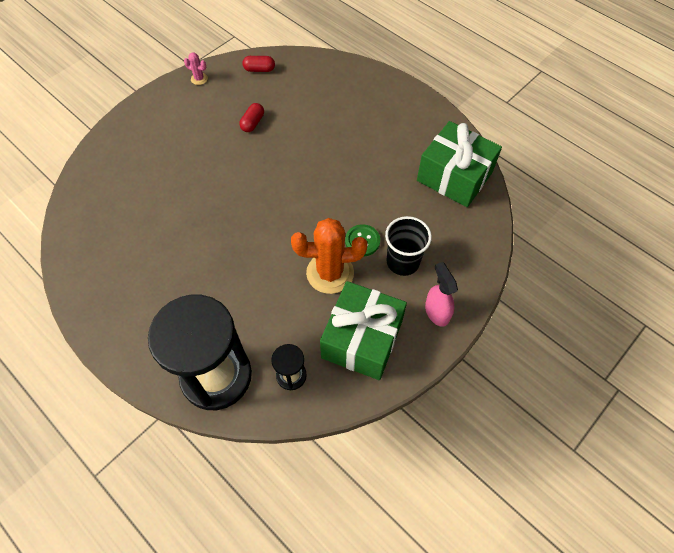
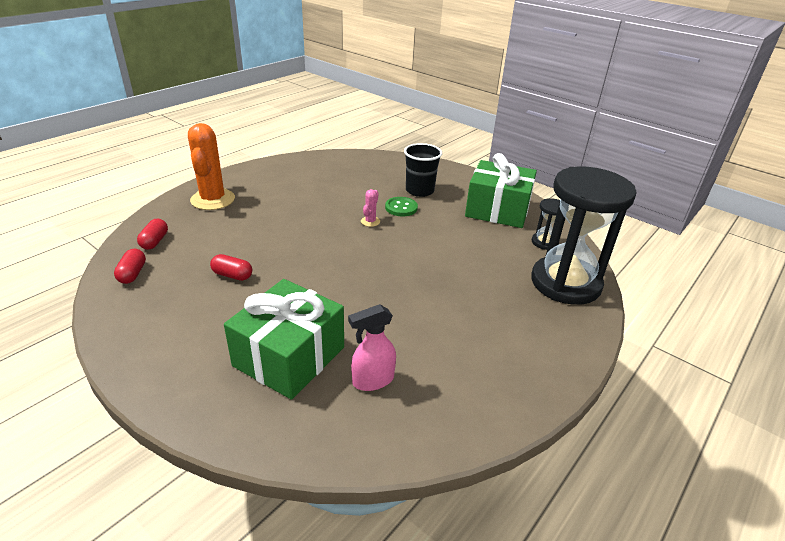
camera: 95 degrees left, 25 degrees down
(199, 79) = (123, 329): pink cactus -> pink cactus (370, 221)
(301, 72) = (155, 241): none -> red capsule
(330, 273) = (438, 224): orange cactus -> orange cactus (213, 199)
(436, 312) = (462, 180): pink spray bottle -> pink spray bottle (372, 380)
(454, 176) = (329, 166): green gift -> green gift (289, 356)

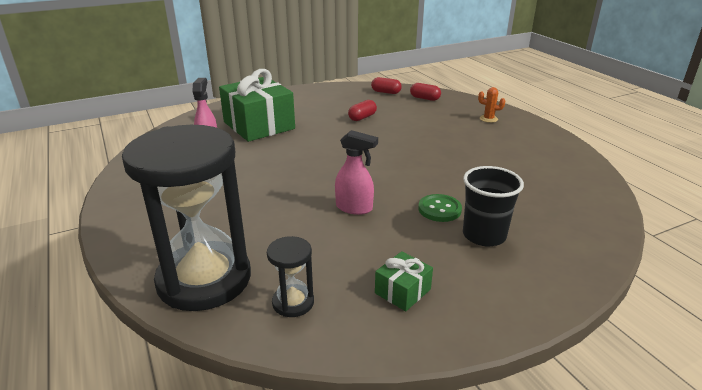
camera: 115 degrees right, 5 degrees down
(213, 199) = (488, 119): orange cactus -> orange cactus, size x0.44
(370, 221) = (415, 183): pink cactus -> none
(427, 242) = (354, 208): none -> pink spray bottle
(497, 210) = (402, 291): green gift -> green gift, size x0.45

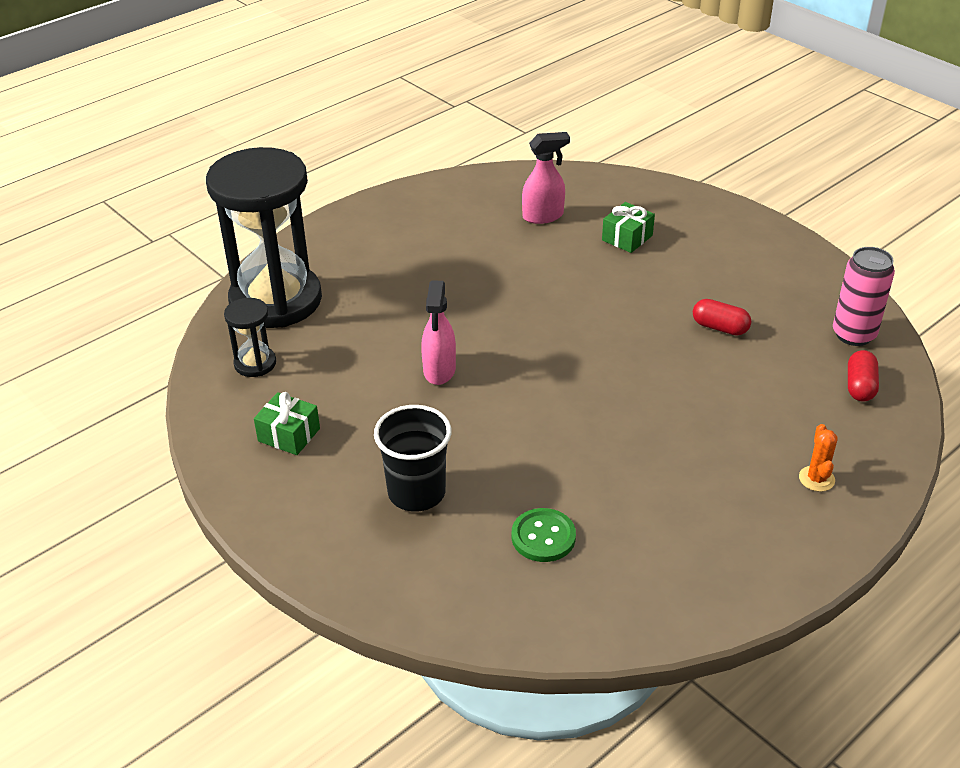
camera: 75 degrees right, 10 degrees up
(259, 125) = (627, 238): green gift -> green gift, size x0.45
(386, 92) = (853, 334): red capsule -> pink can
(439, 209) = (464, 446): green button -> green button (543, 537)

